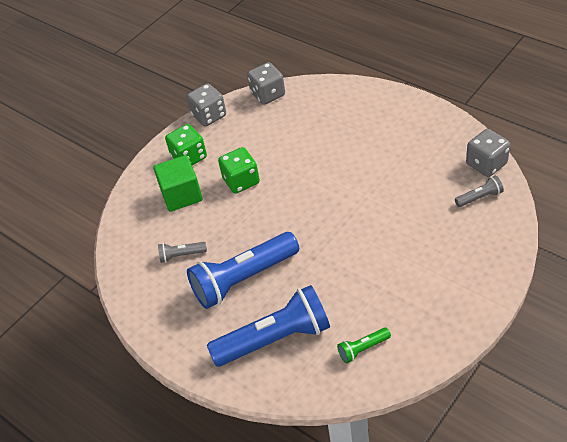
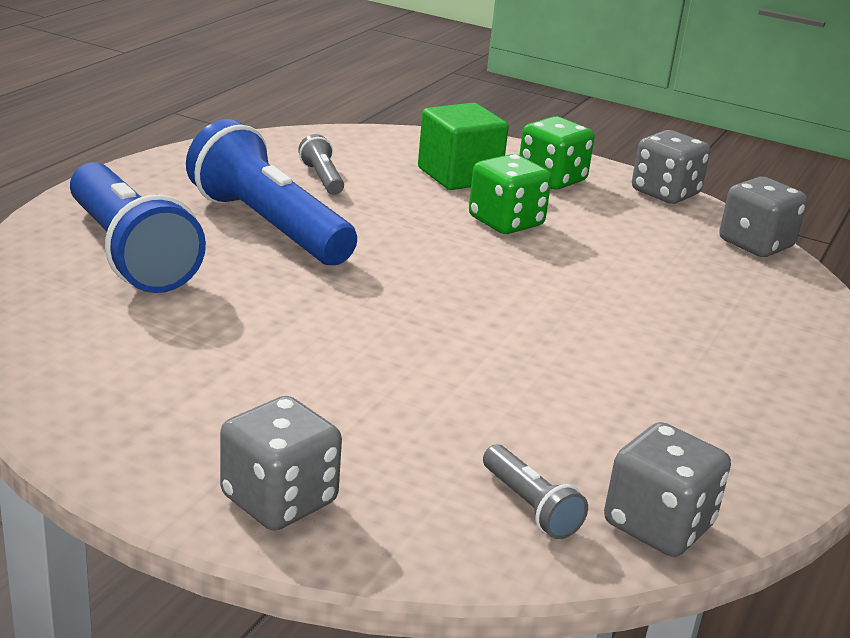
camera: 70 degrees right, 20 degrees down
(363, 349) = (85, 336): green flashlight -> none
(484, 271) = (279, 500): none -> grey dice

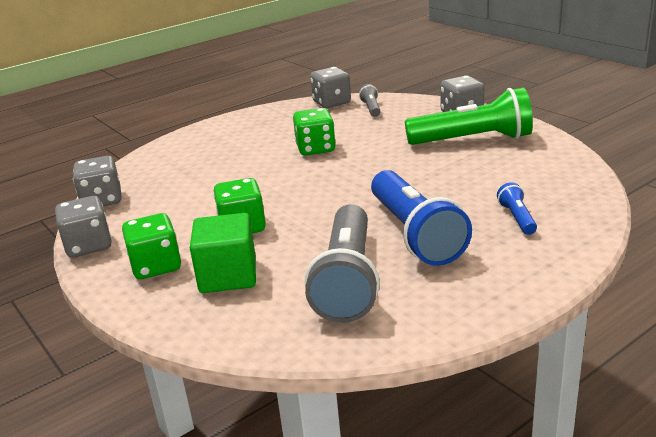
camera: 150 degrees left, 0 degrees up
(129, 253) = (517, 218): blue flashlight -> blue flashlight, size x0.44
(228, 406) = (473, 140): none -> green flashlight
(322, 178) = (347, 280): grey flashlight -> grey flashlight, size x2.27
(541, 361) = (315, 149): none -> green dice

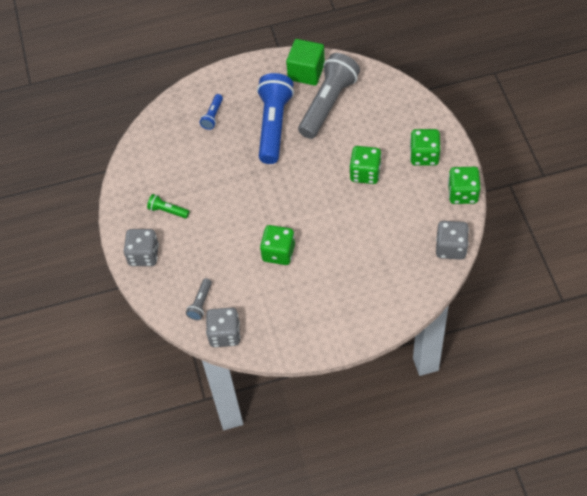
camera: 155 degrees left, 30 degrees up
(88, 246) = (462, 193): grey dice -> green dice
(228, 276) = (386, 131): green cube -> green cube (306, 72)
(473, 140) = (168, 211): green flashlight -> green flashlight, size x0.44

